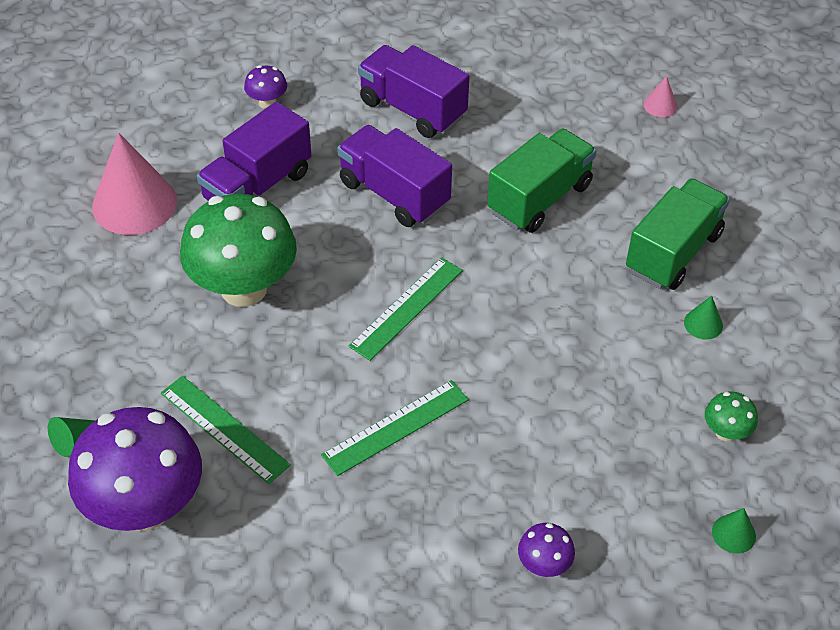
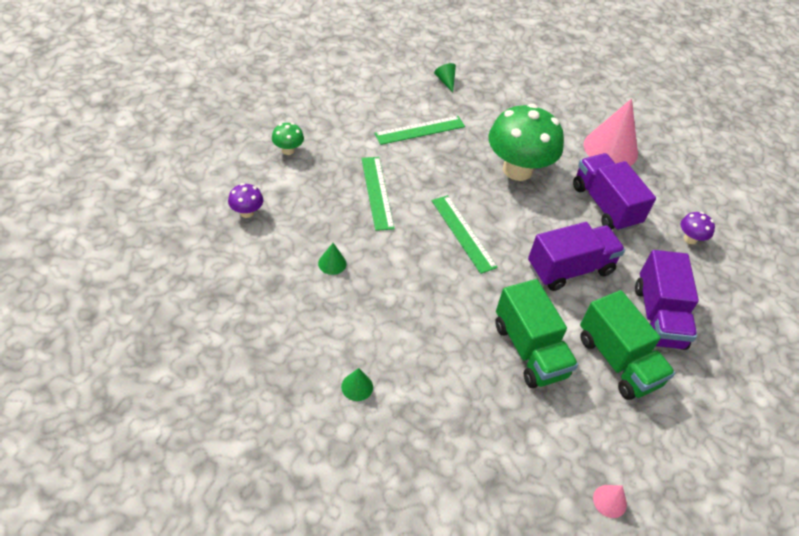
camera: 110 degrees right, 0 degrees up
(145, 507) = (390, 91): purple mushroom -> none
(412, 109) = (658, 317): purple truck -> purple truck turned 120 degrees clockwise
(673, 252) = (434, 408): green truck -> green truck (618, 361)
(725, 432) = (263, 345): green mushroom -> green mushroom (288, 150)
(733, 534) = (195, 306): green cone -> green cone (332, 263)

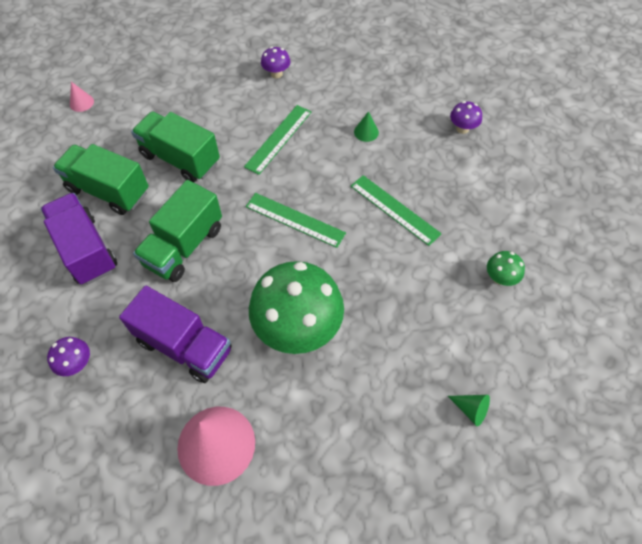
camera: 150 degrees right, 10 degrees up
(288, 150) = (502, 198): green mushroom -> green mushroom (500, 278)
(357, 387) = (276, 74): green cone -> purple mushroom
(420, 130) = (427, 308): green ruler -> green ruler (278, 139)
(570, 269) = (184, 246): purple truck -> green truck

